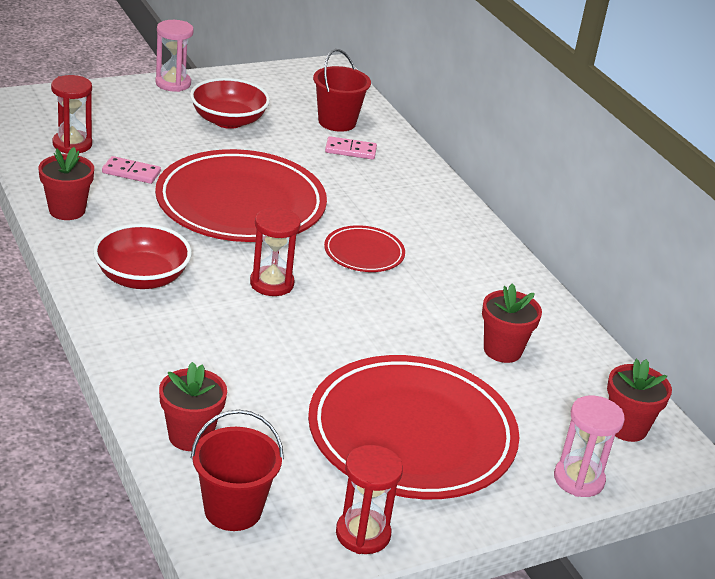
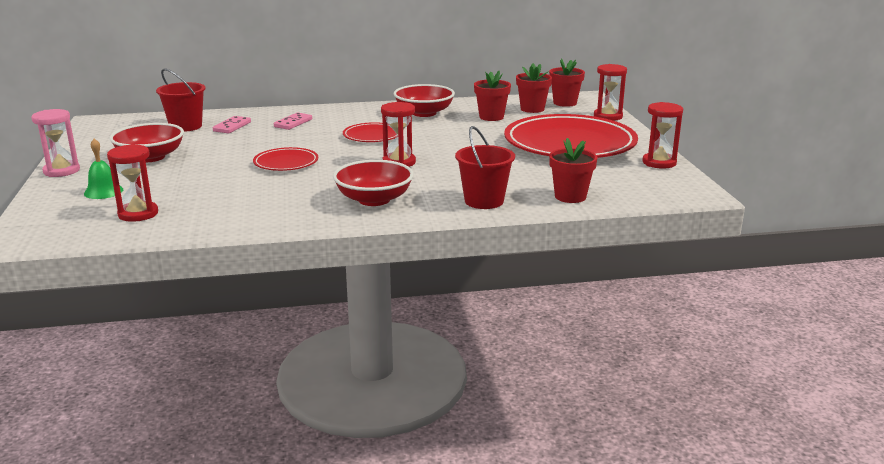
camera: 70 degrees left, 10 degrees down
(67, 210) = (255, 220): red flower pot -> red flower pot (532, 109)
(124, 115) = (103, 191): none -> green bell
(131, 172) = (209, 194): pink domino -> pink domino (293, 123)
(233, 510) = (642, 190): red bucket -> red bucket (484, 201)
(240, 204) = (286, 163): red plate -> red plate, size x0.46
(485, 286) = (424, 113): none -> red bowl
(578, 479) = (608, 116): pink hourglass -> red hourglass

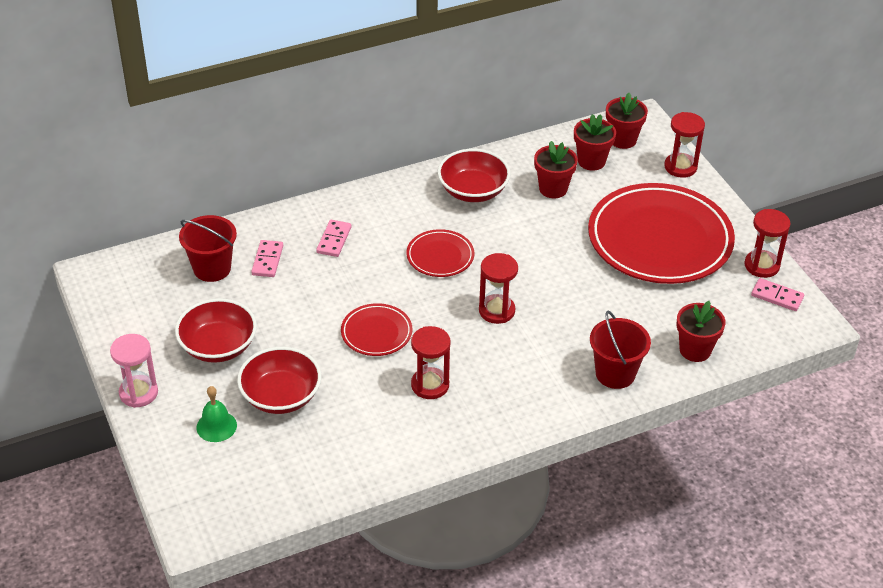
camera: 15 degrees left, 20 degrees up
(138, 214) = (283, 461): red hourglass -> red hourglass (430, 385)
(374, 199) = (506, 391): red bowl -> red bowl (281, 396)
(667, 178) = (777, 296): none -> pink domino

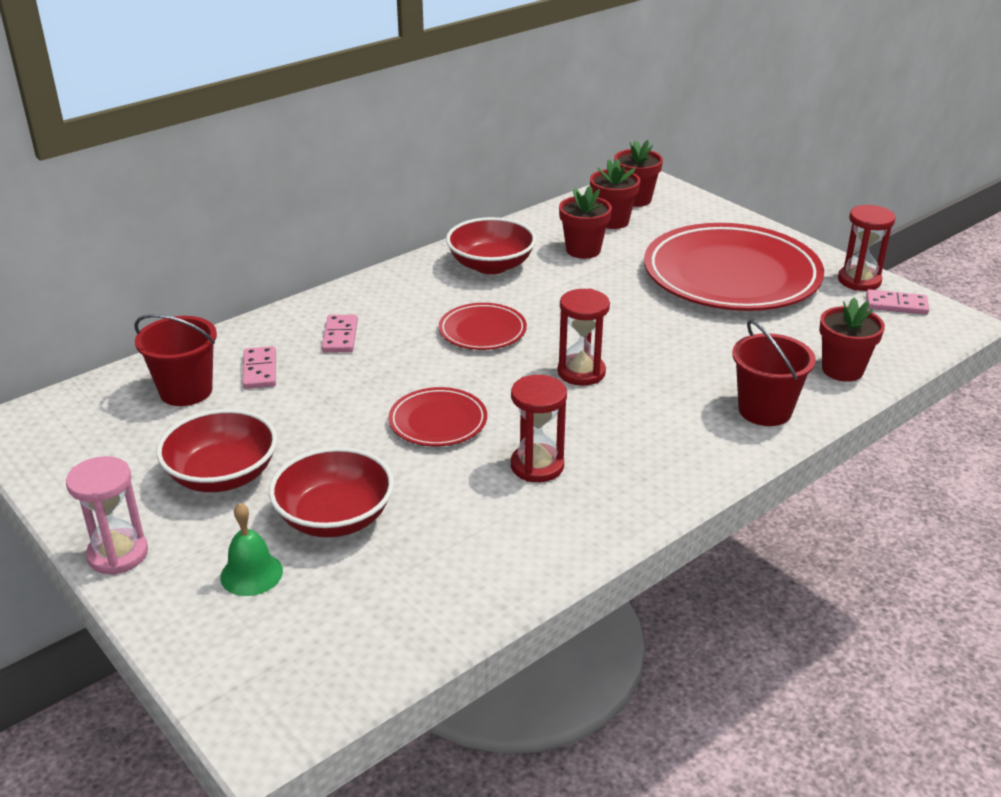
camera: 15 degrees left, 10 degrees down
(680, 167) = (712, 212): red hourglass -> none

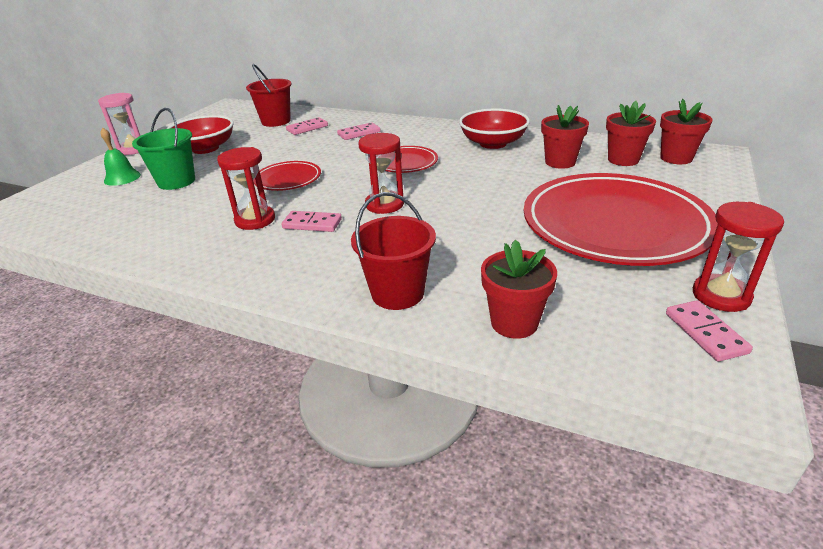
camera: 65 degrees right, 0 degrees up
(335, 518) = (176, 181): red bowl -> green bucket
(585, 428) = (312, 224): none -> pink domino

